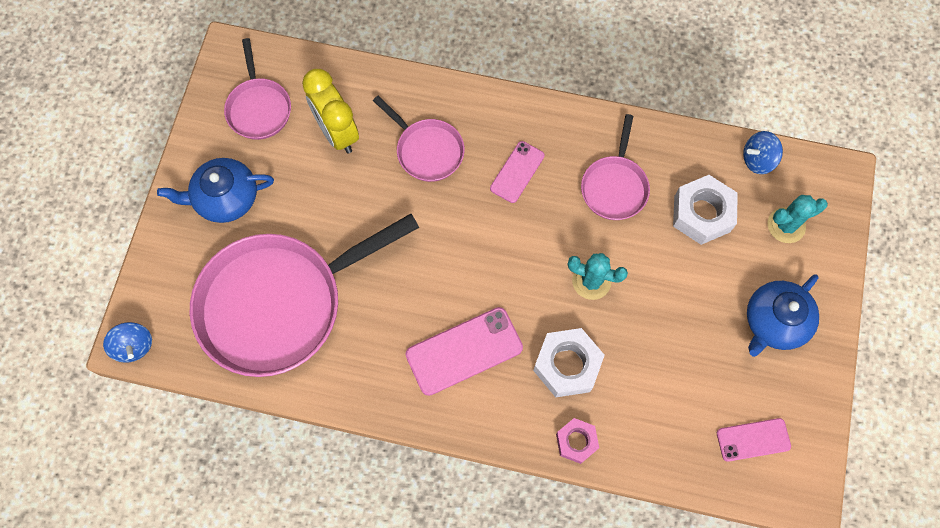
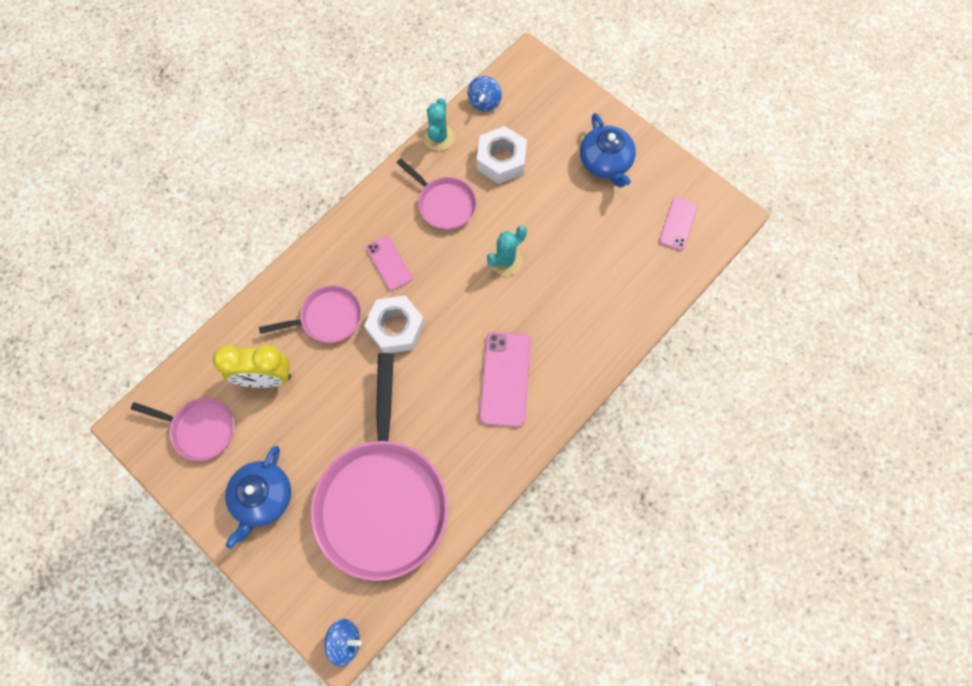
camera: 60 degrees left, 0 degrees up
(567, 365) = (558, 313): white nut -> white nut (396, 328)
(576, 442) = (616, 338): pink nut -> none
(786, 225) = (543, 114): turquoise cactus -> turquoise cactus (438, 138)

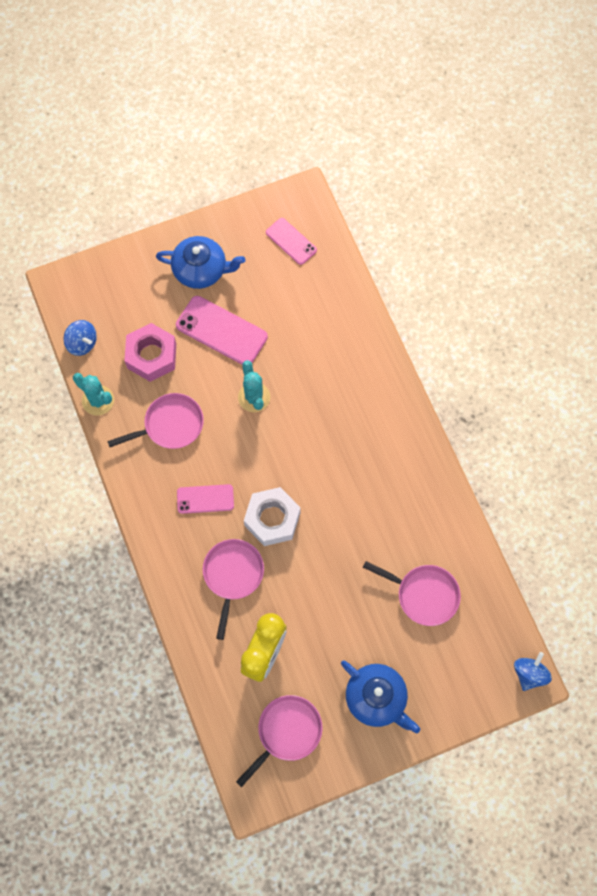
camera: 65 degrees left, 0 degrees up
(382, 499) = (423, 594): pink pan -> pink pan, size x0.49
(501, 160) = (151, 356): white nut -> pink nut
(505, 379) = (363, 447): pink phone -> pink phone (221, 331)

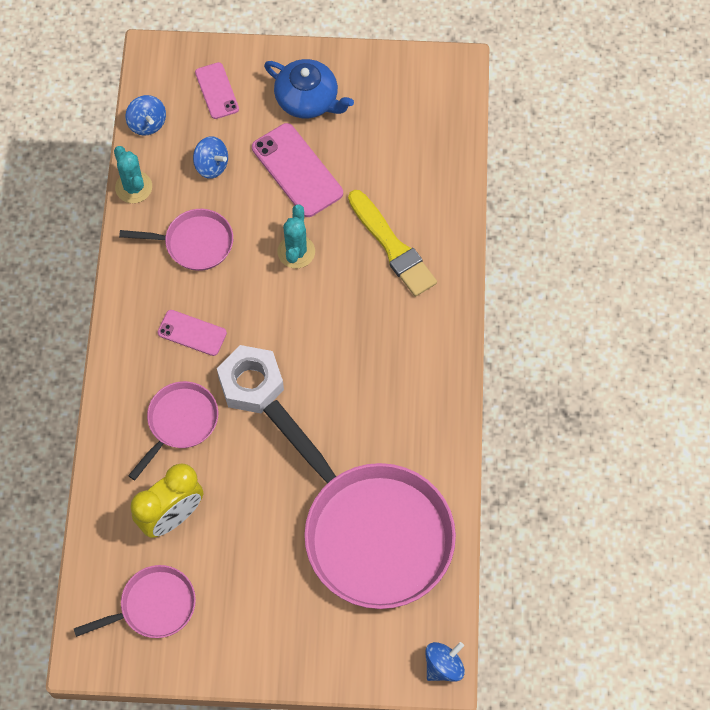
camera: 25 degrees right, 5 degrees down
(151, 356) = (211, 165): pink nut -> blue spinning top
(291, 241) = (418, 109): pink phone -> pink phone (217, 91)
(326, 361) = (392, 246): none -> yellow brush
(376, 698) = (265, 615): blue teapot -> none
(423, 594) = (371, 532): pink pan -> pink pan, size x2.04

